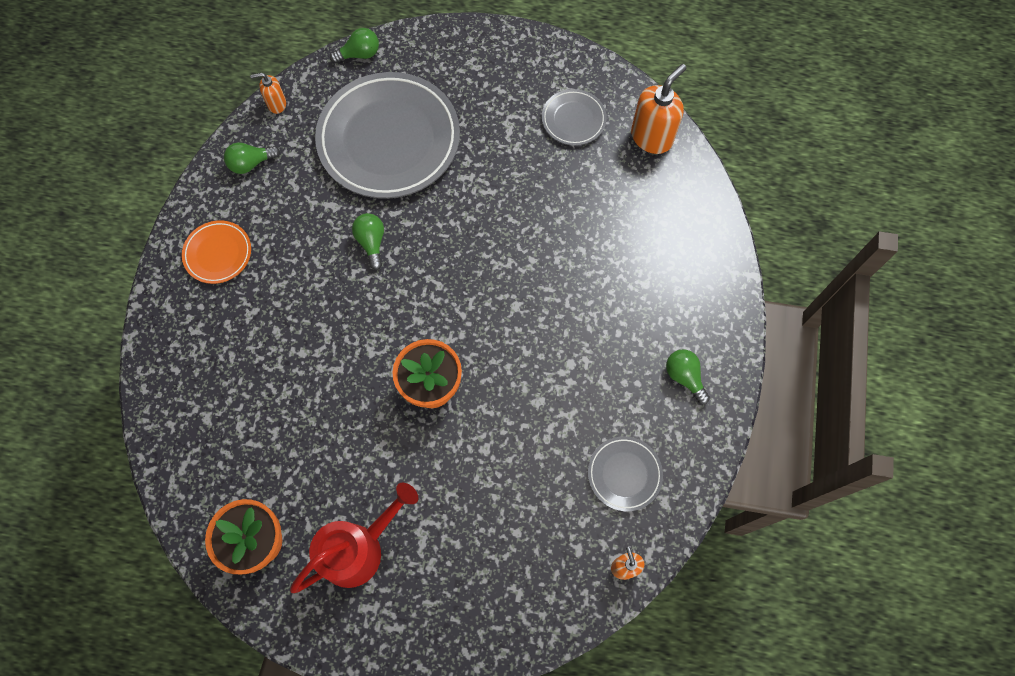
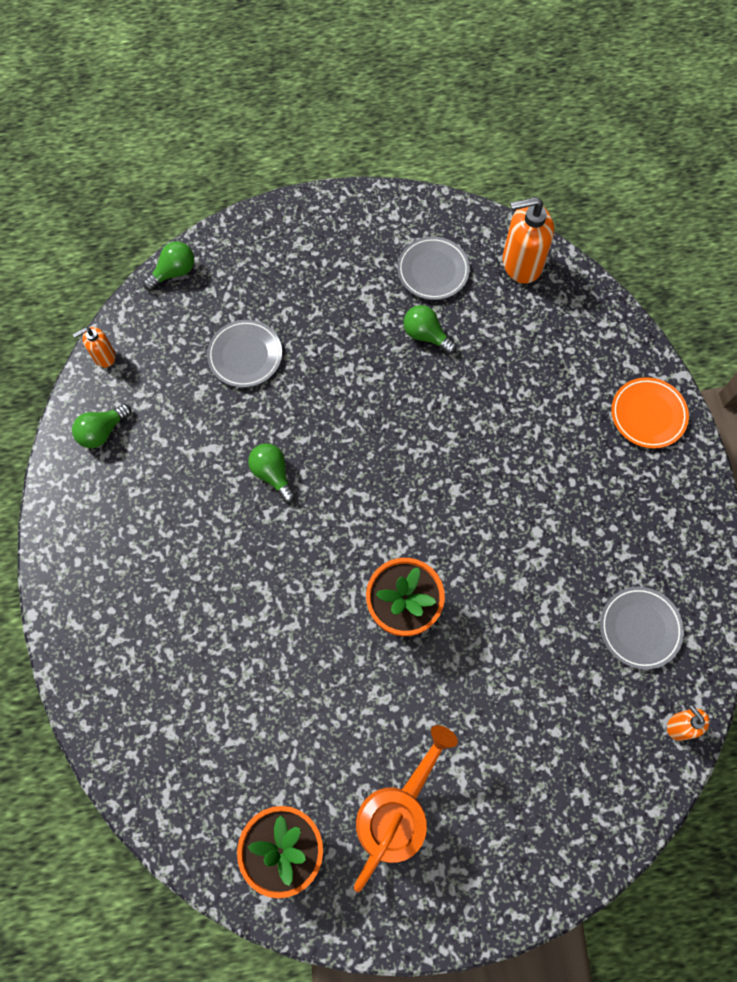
camera: 20 degrees left, 0 degrees up
(218, 254) = (107, 544): orange plate -> orange plate (648, 415)
(359, 548) = (398, 812): red watering can -> orange watering can
(389, 140) = (245, 356): grey plate -> grey plate, size x0.46
(652, 137) = (521, 264): orange soap dispenser -> orange soap dispenser turned 120 degrees counterclockwise
(684, 377) = (658, 504): green light bulb -> green light bulb (426, 335)

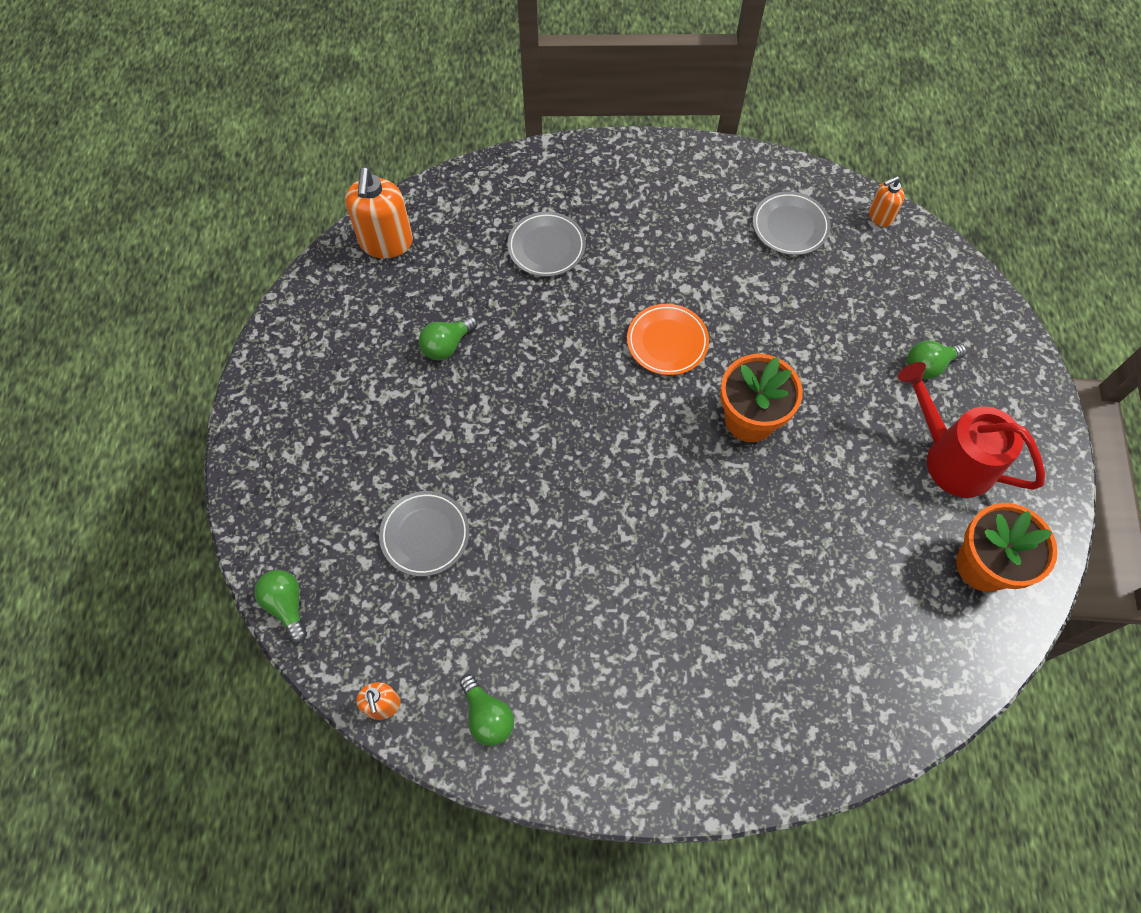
camera: 80 degrees left, 5 degrees down
(273, 474) = (580, 524): green light bulb -> green light bulb (928, 366)
(398, 812) = (950, 457): orange watering can -> red watering can
(433, 271) = (370, 325): grey plate -> grey plate (546, 247)
(648, 415) = (581, 174): orange plate -> orange plate (667, 342)

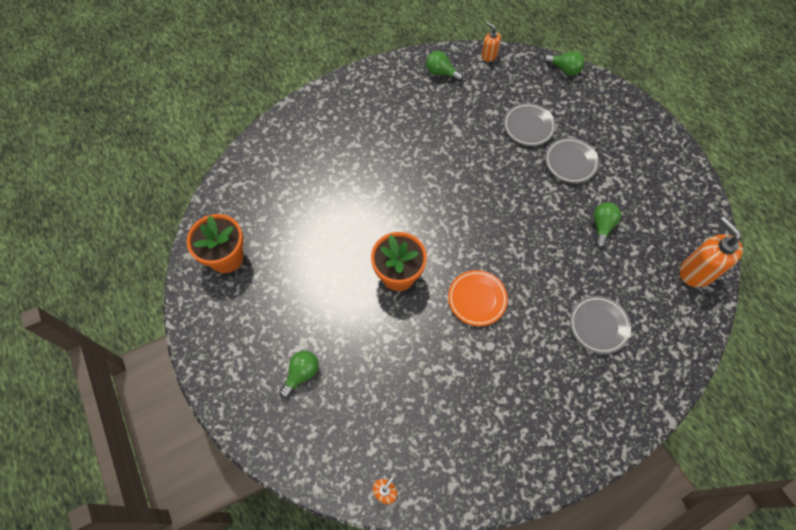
camera: 150 degrees right, 0 degrees up
(790, 226) = (447, 441): grey plate -> grey plate (570, 162)
(950, 457) = (266, 314): red watering can -> none

